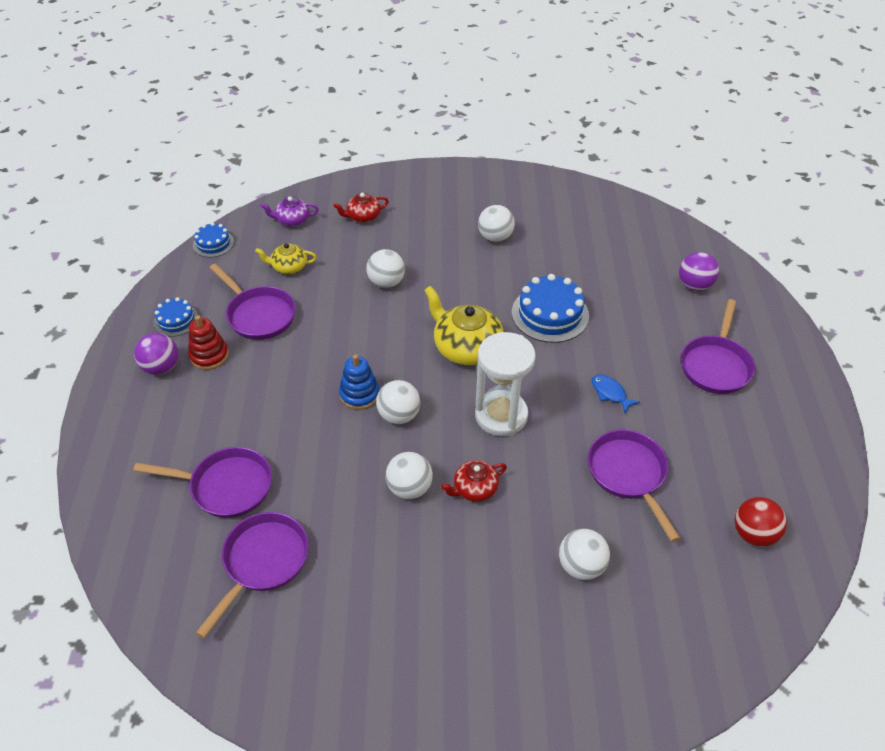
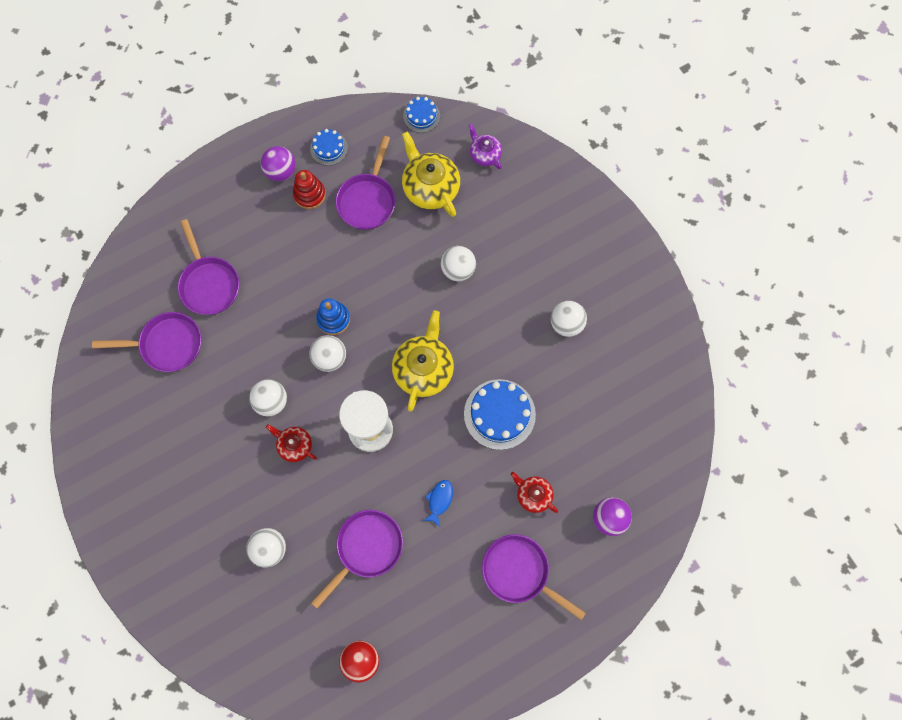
camera: 60 degrees right, 25 degrees up
(289, 267) = (430, 187): yellow teapot -> yellow teapot, size x1.76
(363, 216) = (524, 205): red teapot -> red teapot (533, 495)
(715, 365) = (519, 572): purple pan -> purple pan turned 45 degrees clockwise

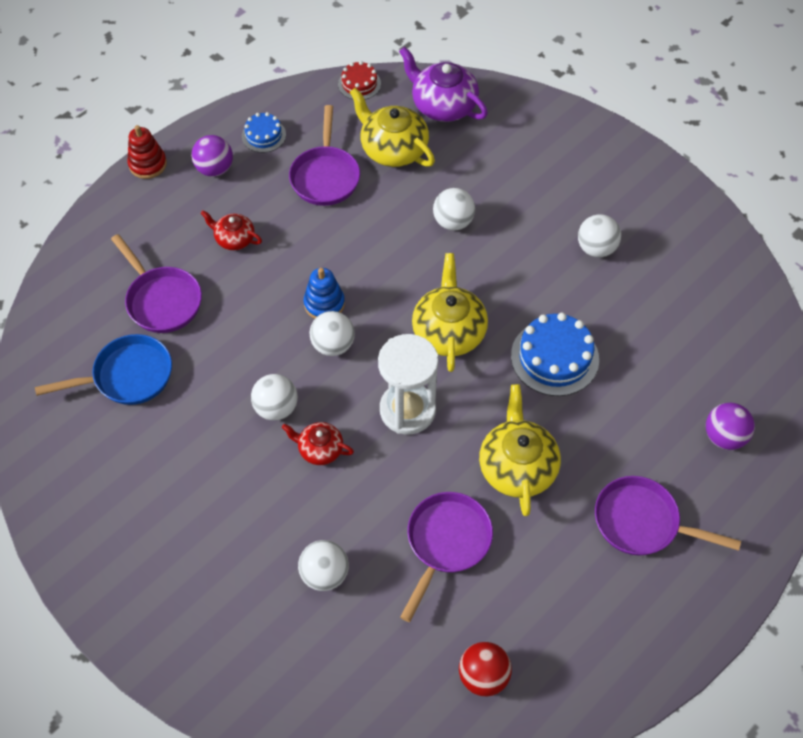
camera: 15 degrees left, 15 degrees down
(167, 344) = (128, 376): purple pan -> blue pan
(309, 194) = (255, 185): red stacking toy -> red stacking toy (148, 164)
(421, 116) = (359, 84): blue cake -> red cake
(439, 500) = (517, 467): blue fish -> yellow teapot
(484, 154) = (443, 105): purple teapot -> purple teapot, size x1.76
(533, 495) = (626, 433): red teapot -> red teapot (234, 239)

